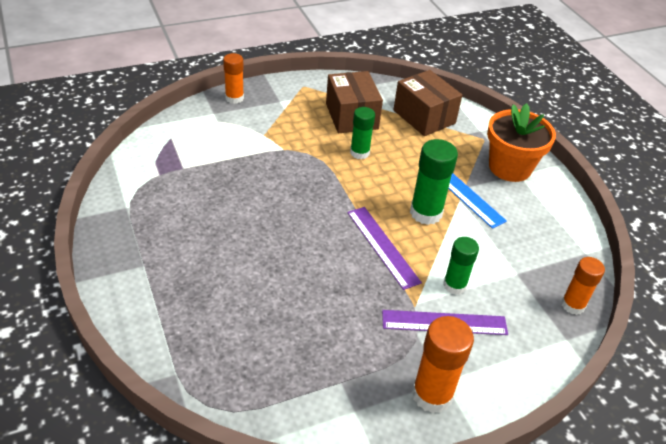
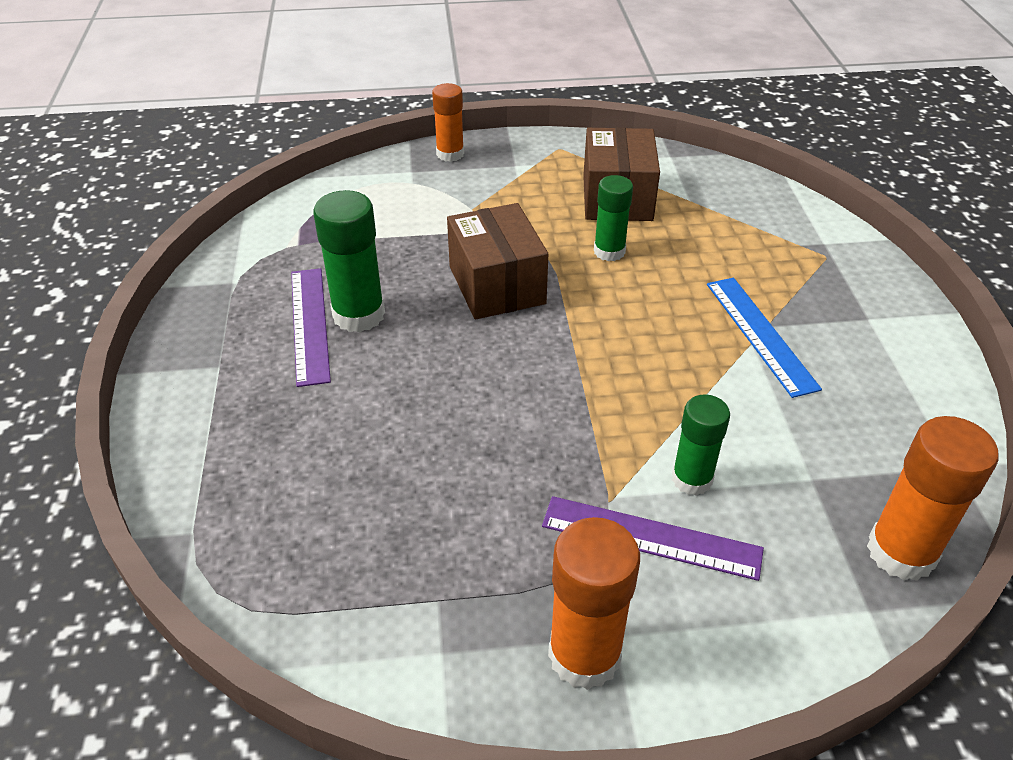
camera: 20 degrees right, 0 degrees up
(383, 246) = (592, 397): purple ruler -> purple ruler (310, 324)
(424, 117) = (735, 212): brown box -> brown box (496, 285)
(426, 213) = (684, 356): green glue stick -> green glue stick (359, 315)
(510, 167) = (857, 306): orange flower pot -> none
(573, 305) = (901, 552): orange glue stick -> orange glue stick, size x1.52

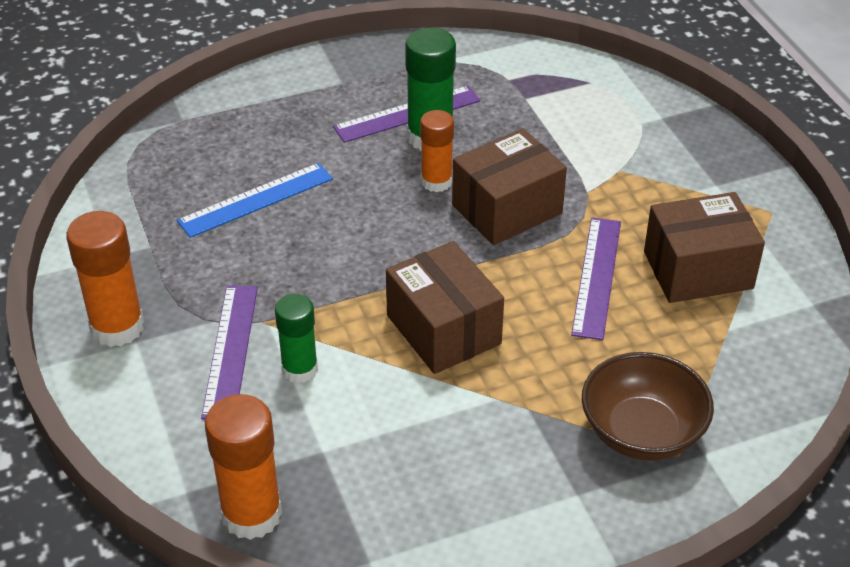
camera: 75 degrees right, 0 degrees up
(450, 154) = (708, 136): orange glue stick -> orange glue stick (436, 182)
(609, 251) = (597, 277): green glue stick -> purple ruler
(655, 360) = (443, 330): none -> brown box
(760, 334) = (512, 404): blue ruler -> blue ruler (256, 200)
(800, 268) = (642, 432): none -> brown bowl

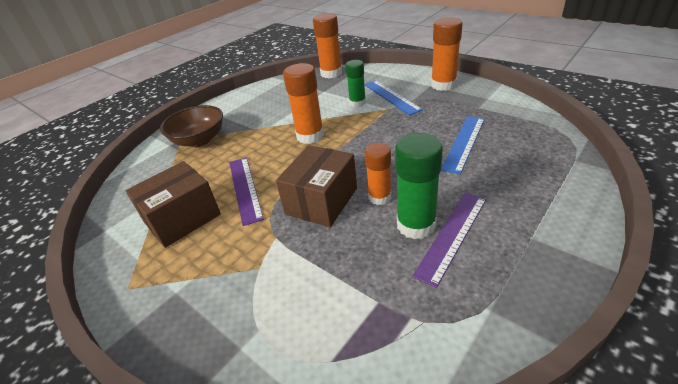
camera: 155 degrees right, 5 degrees down
(231, 350) = (391, 97): purple ruler -> blue ruler
(443, 330) = (310, 136): brown box -> orange glue stick

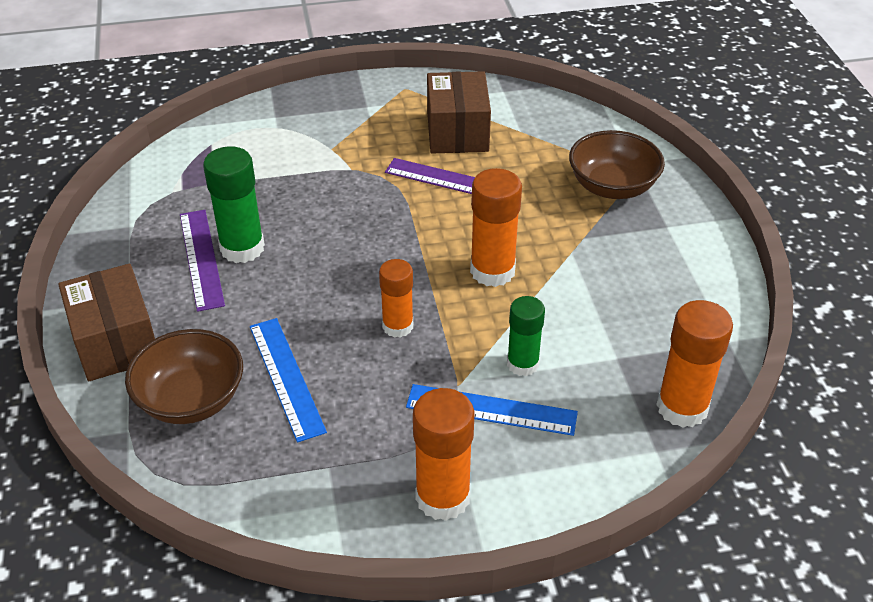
camera: 125 degrees right, 5 degrees up
(321, 201) = (357, 216): brown box -> brown box (115, 342)
(379, 197) = (306, 252): orange glue stick -> orange glue stick (397, 326)
(526, 157) = (191, 399): none -> brown bowl

